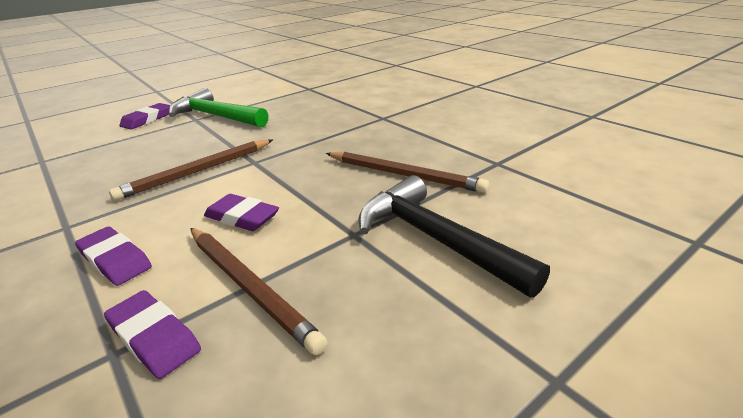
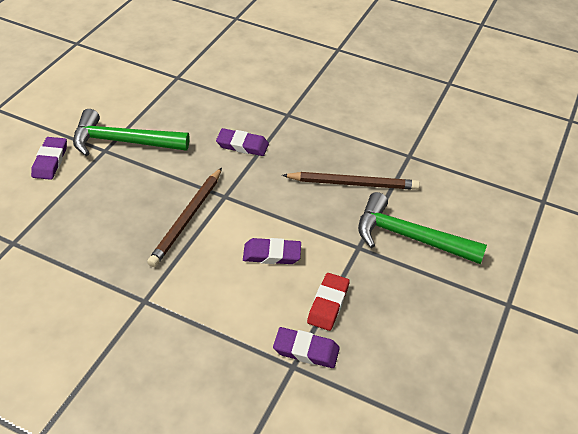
camera: 30 degrees left, 15 degrees up
(115, 260) = (220, 314): purple eraser -> purple eraser (242, 145)
(248, 286) = (328, 304): brown pencil -> red eraser
(434, 239) = (409, 237): black hammer -> green hammer

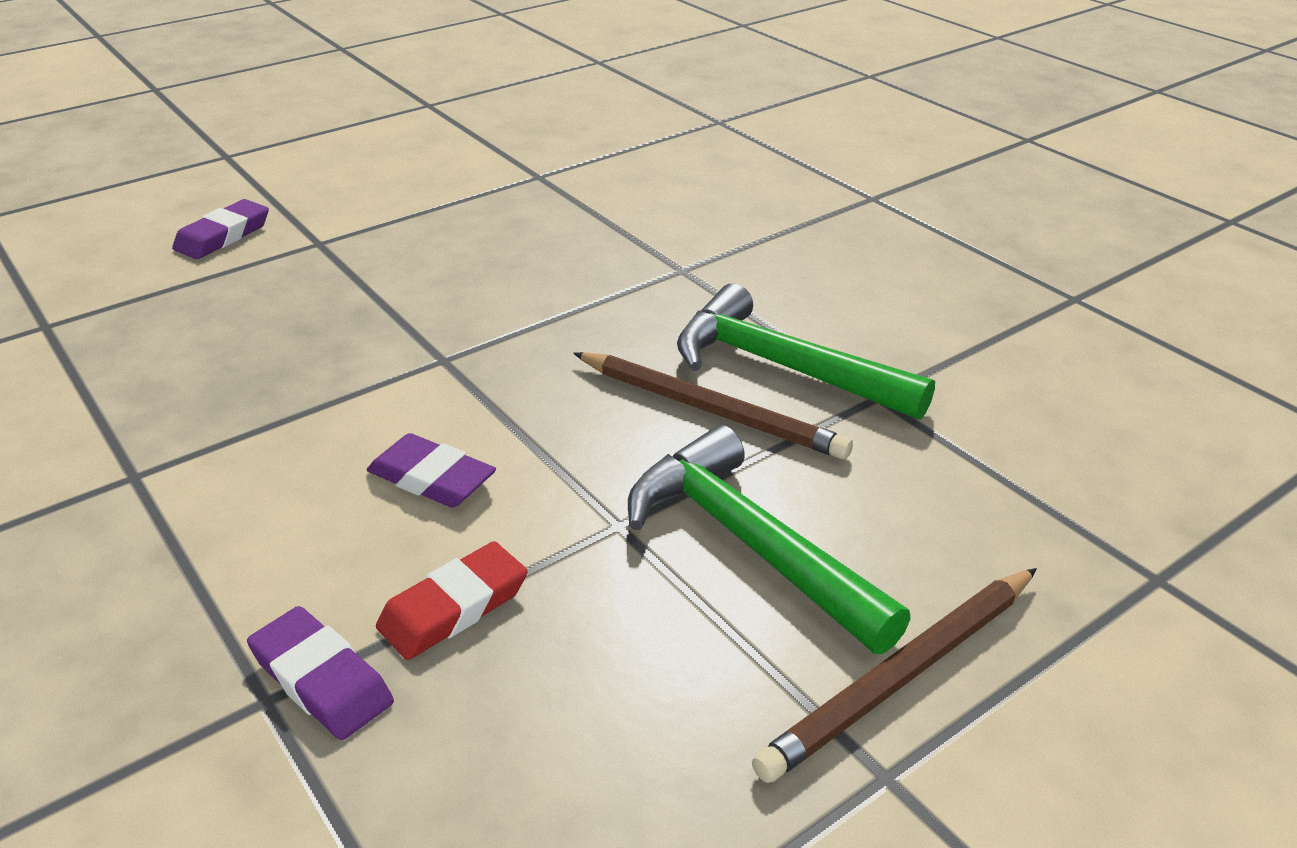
camera: 30 degrees right, 10 degrees down
(123, 142) = (358, 239): green hammer -> green hammer (782, 367)
(187, 218) = (342, 373): brown pencil -> brown pencil (902, 675)
(242, 145) = (552, 293): purple eraser -> none

